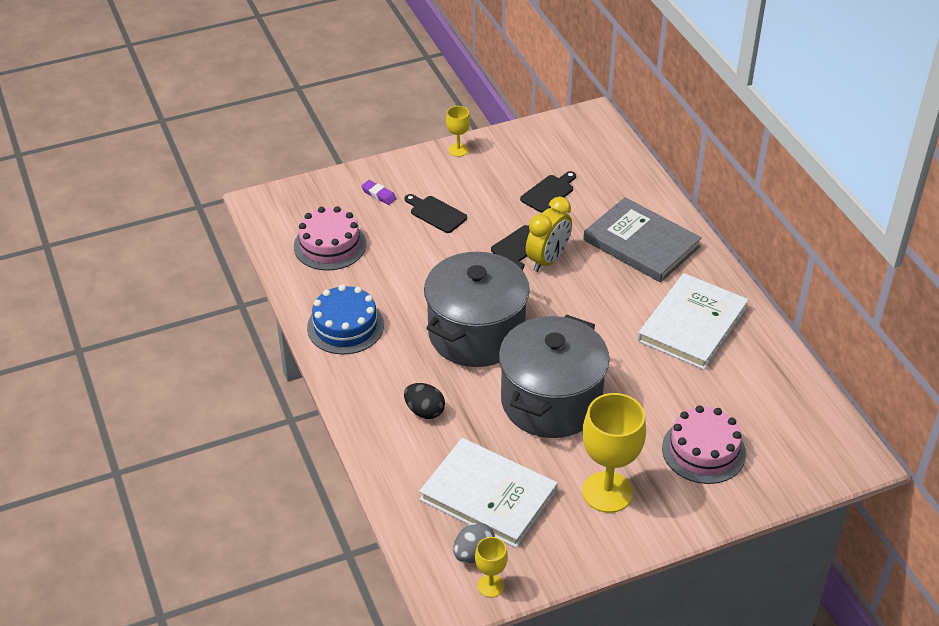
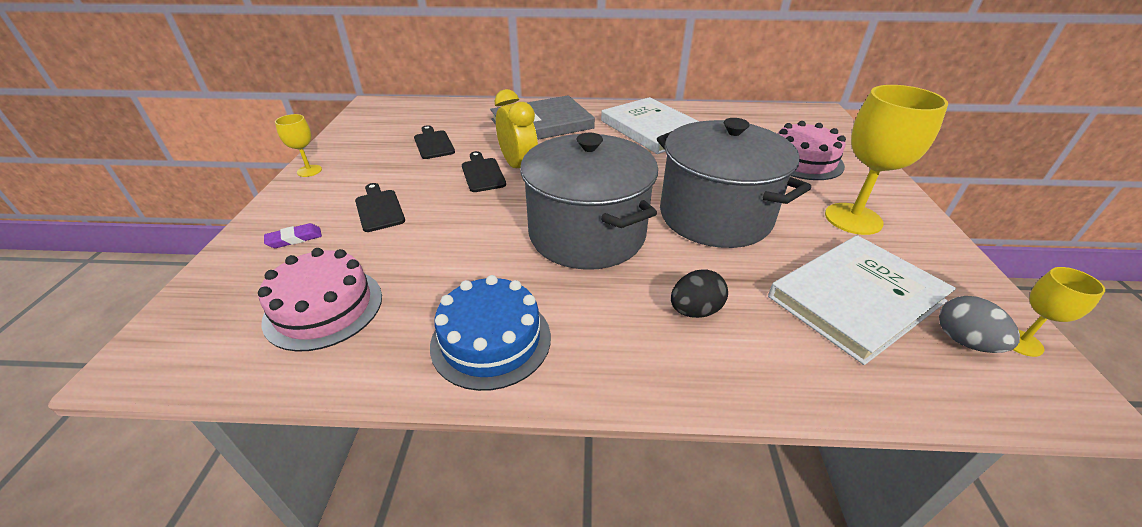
camera: 65 degrees left, 5 degrees down
(436, 213) = (379, 209): black cutting board -> black cutting board turned 90 degrees clockwise

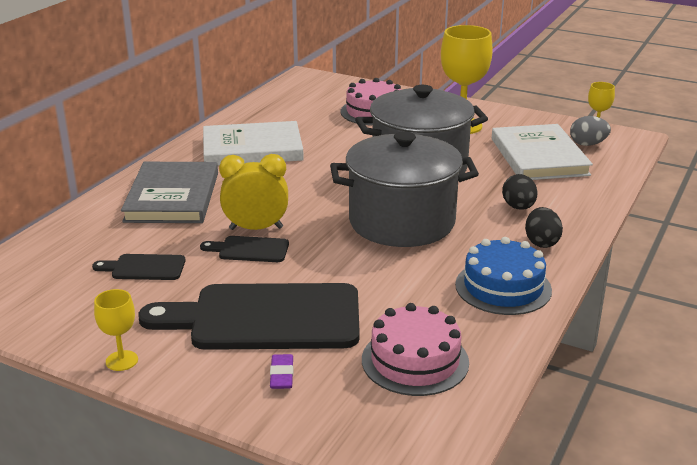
camera: 65 degrees left, 10 degrees down
(379, 209) = (265, 318): black cutting board -> black cutting board, size x2.23
(620, 352) = (541, 242): none -> black egg

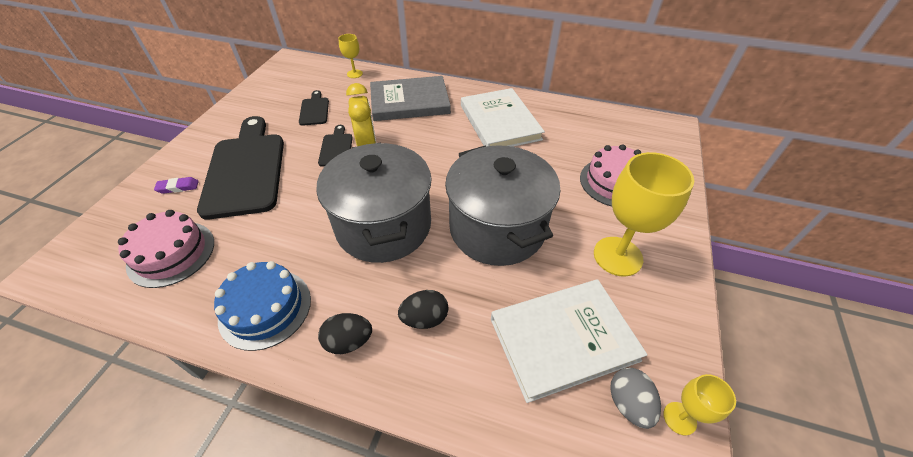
camera: 80 degrees right, 20 degrees up
(122, 361) = (214, 123): yellow goblet -> yellow goblet (354, 74)

